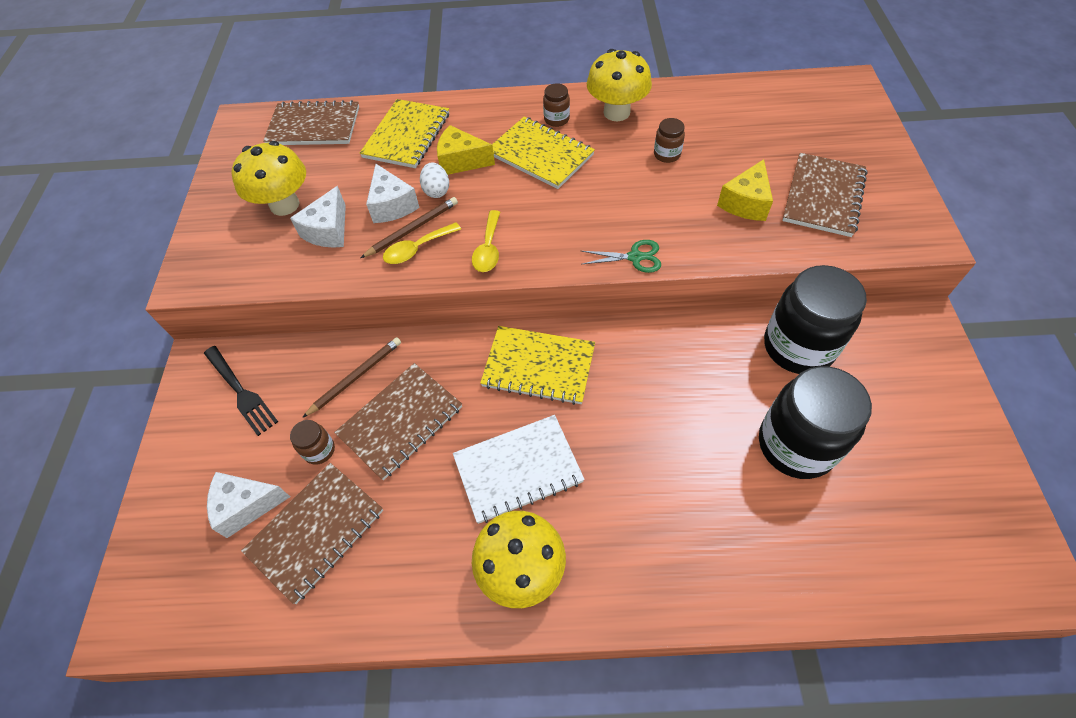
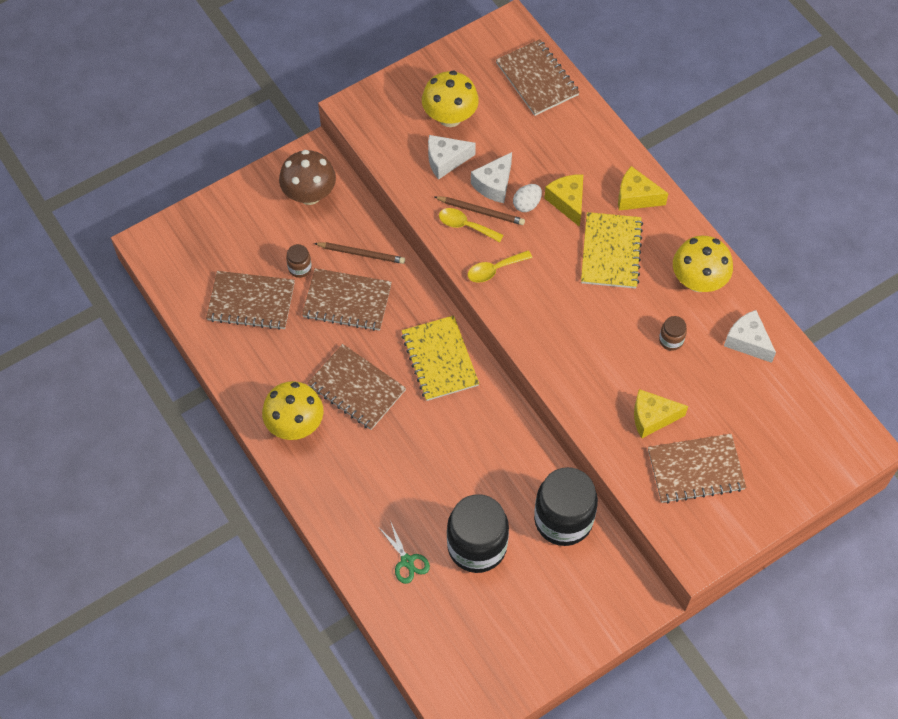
camera: 55 degrees right, 5 degrees up
(240, 391) = (309, 194): black fork -> brown mushroom
(246, 506) = (243, 254): white cheese -> white cheese (747, 341)
(406, 135) = (570, 148): yellow notebook -> none
(497, 115) = (636, 197): none -> yellow cheese
(518, 469) = (356, 388): white notebook -> brown notebook
(556, 119) = (659, 242): brown jar -> none
(635, 257) = (547, 366): green scissors -> green scissors (407, 561)

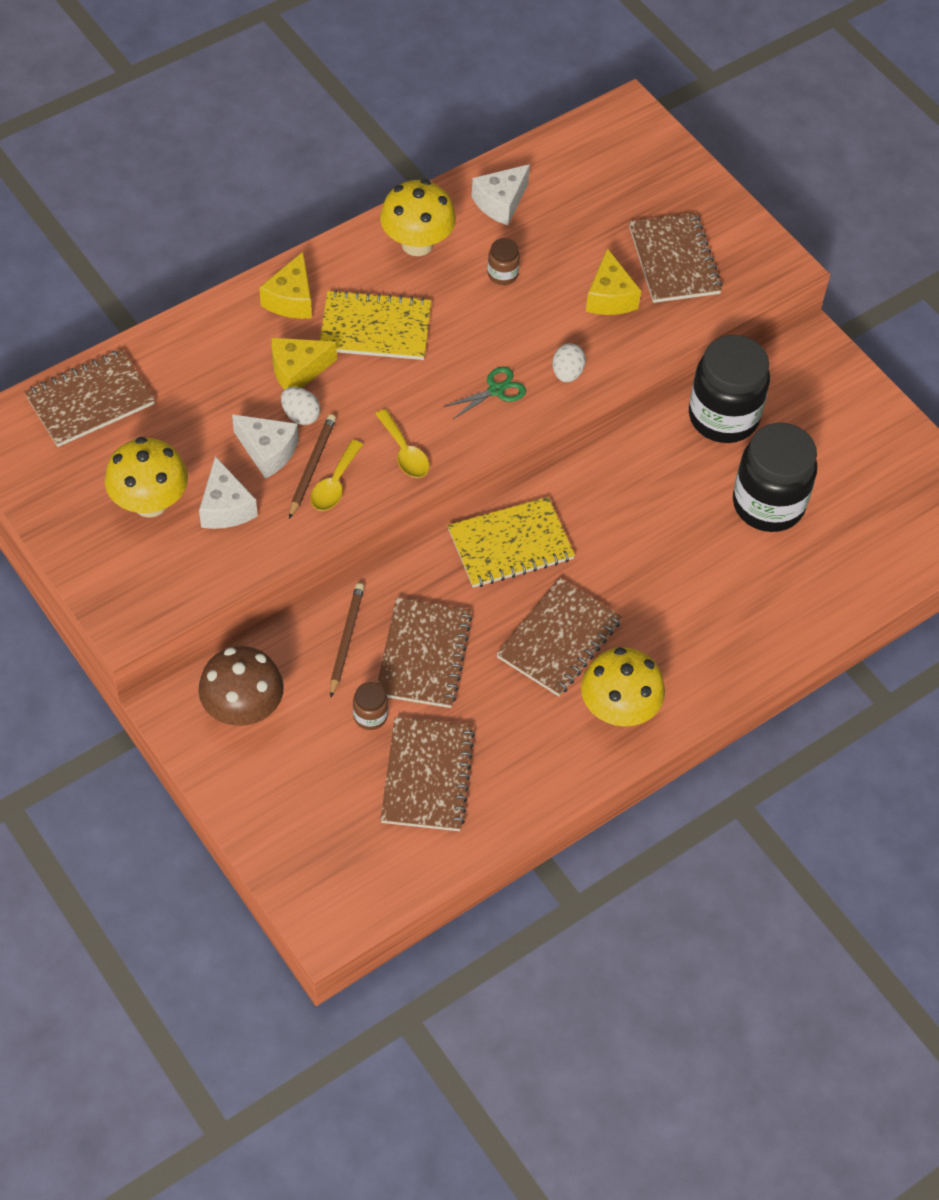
camera: 95 degrees left, 5 degrees down
(407, 561) = (797, 577): green scissors -> green scissors (496, 390)
(572, 382) = (567, 373): none -> white egg

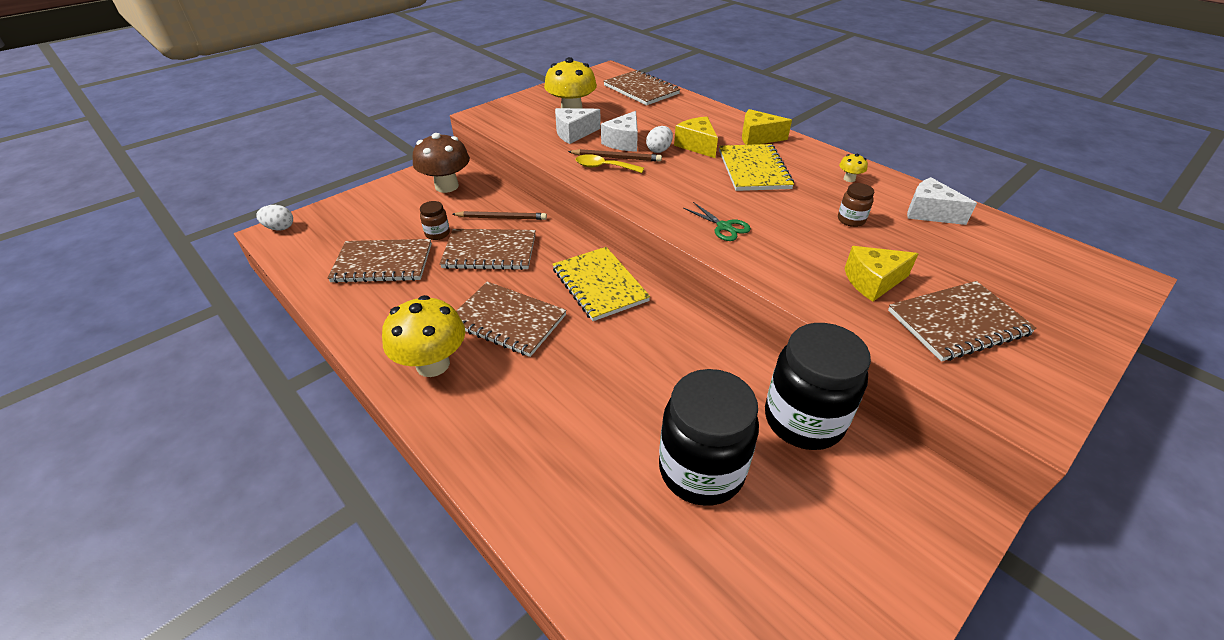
camera: 85 degrees right, 15 degrees down
(404, 452) = (643, 191): yellow spoon -> none
(417, 244) = (849, 179): yellow mushroom -> yellow mushroom, size x0.44
(567, 373) = (764, 263): white egg -> white egg (280, 228)

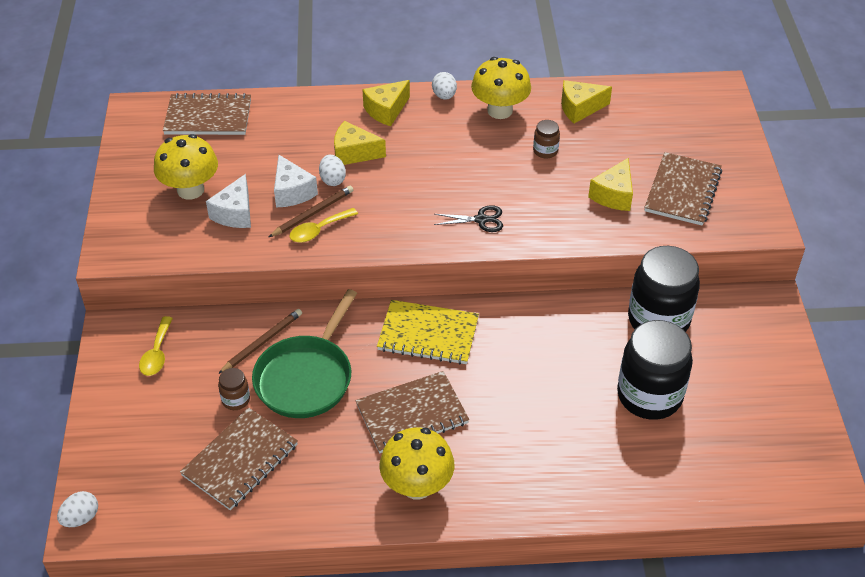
camera: 50 degrees left, 5 degrees up
(446, 186) = (157, 353): brown mushroom -> yellow spoon
(490, 251) = (306, 377): brown notebook -> green pan
(724, 227) = (481, 220): green scissors -> black scissors
(753, 169) = (428, 149): yellow notebook -> none
(816, 151) = (444, 96): none -> white egg
(849, 179) = (500, 110): yellow mushroom -> yellow mushroom, size x2.30
(929, 213) = (580, 108): white cheese -> yellow cheese

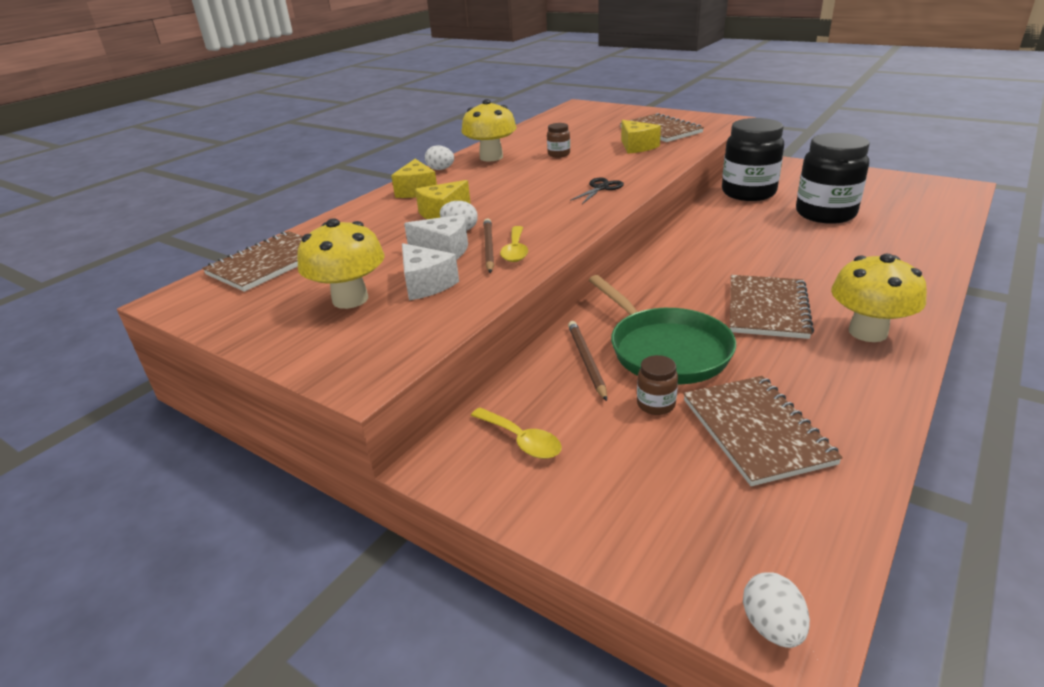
camera: 50 degrees left, 15 degrees down
(428, 334) = (672, 274): yellow notebook -> none
(580, 108) = (533, 137): yellow cheese -> none

